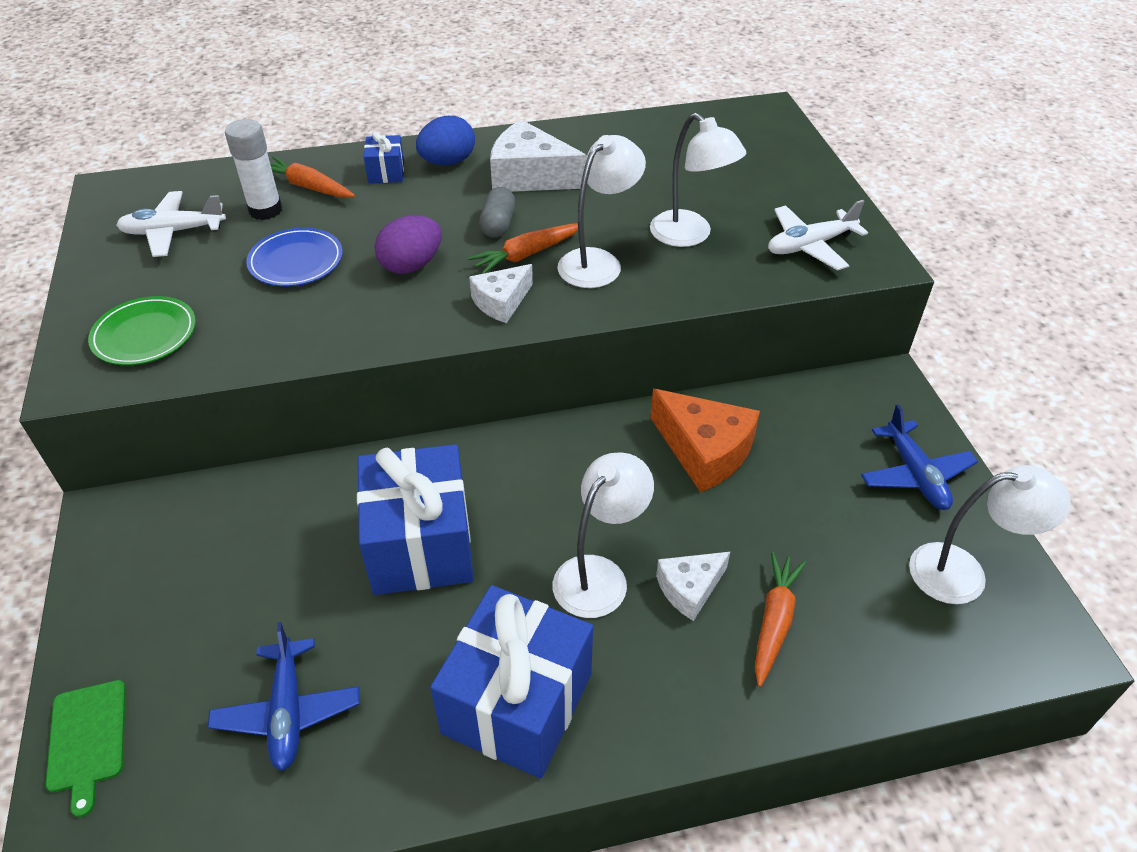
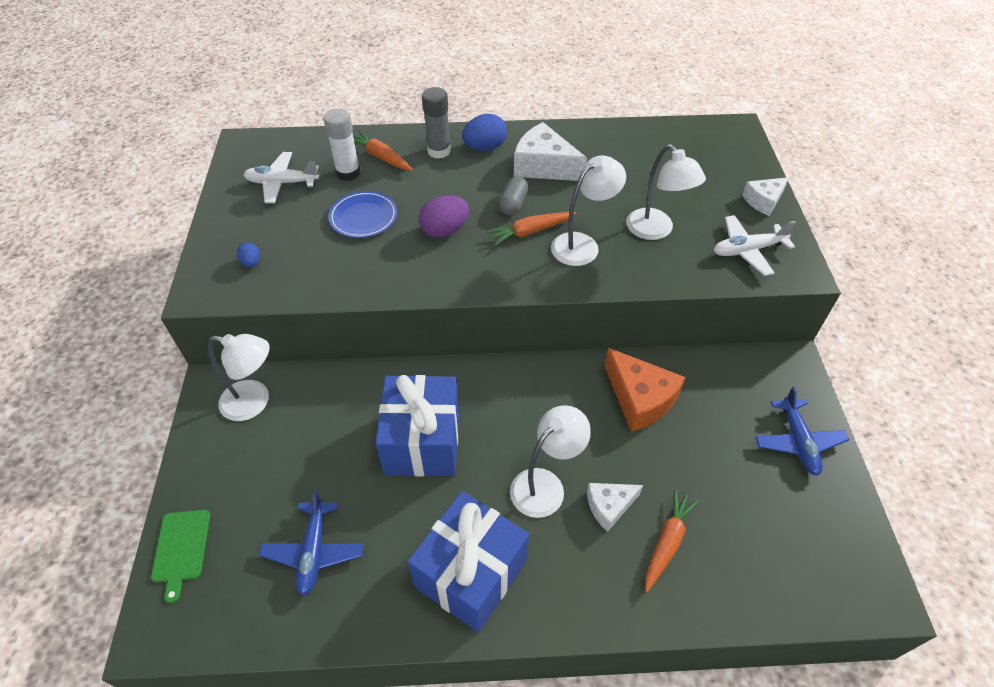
camera: 10 degrees right, 5 degrees up
(145, 335) = (251, 263): green plate -> blue egg
(386, 172) = (439, 151): blue gift -> grey glue stick
(501, 302) = (505, 269): white cheese -> white cheese (763, 201)
(963, 573) = (819, 527): white lamp -> white lamp (255, 402)

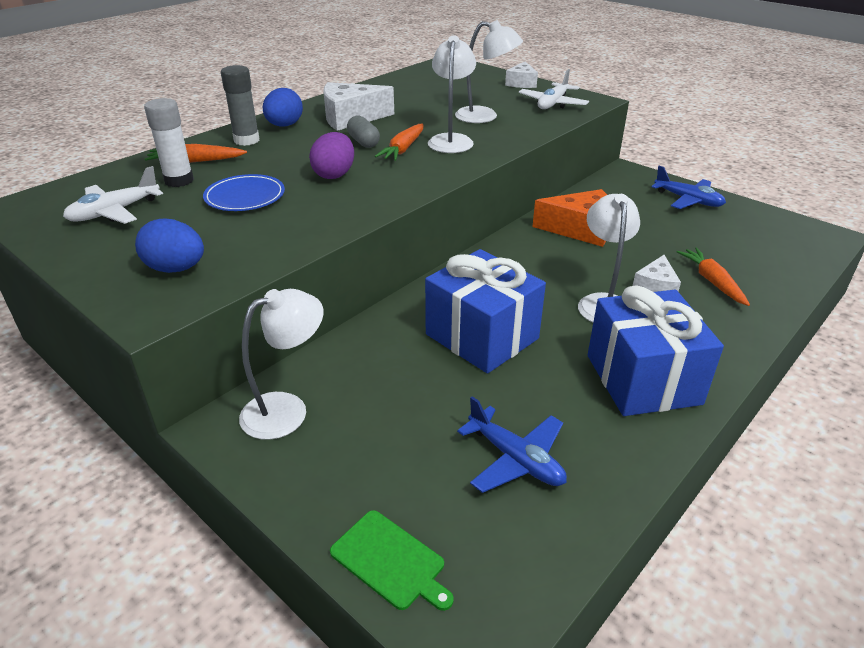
camera: 45 degrees left, 15 degrees down
(251, 263) = (176, 269): blue egg -> blue egg, size x1.82

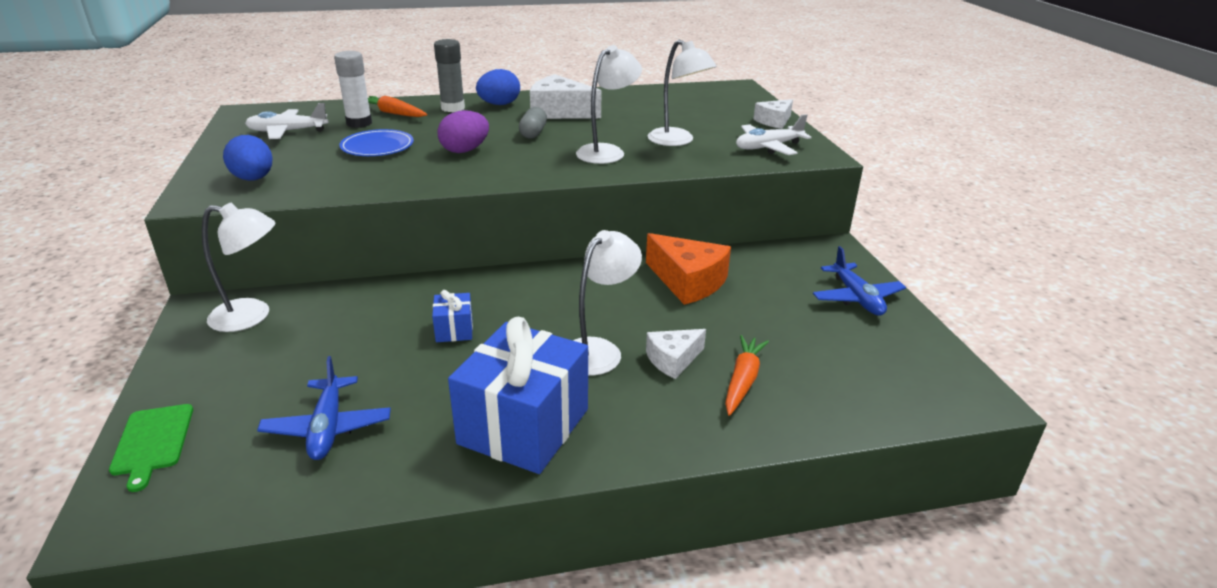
camera: 35 degrees right, 5 degrees down
(403, 149) = (553, 147): orange carrot -> none
(482, 336) = (454, 330): blue gift -> blue gift, size x0.45

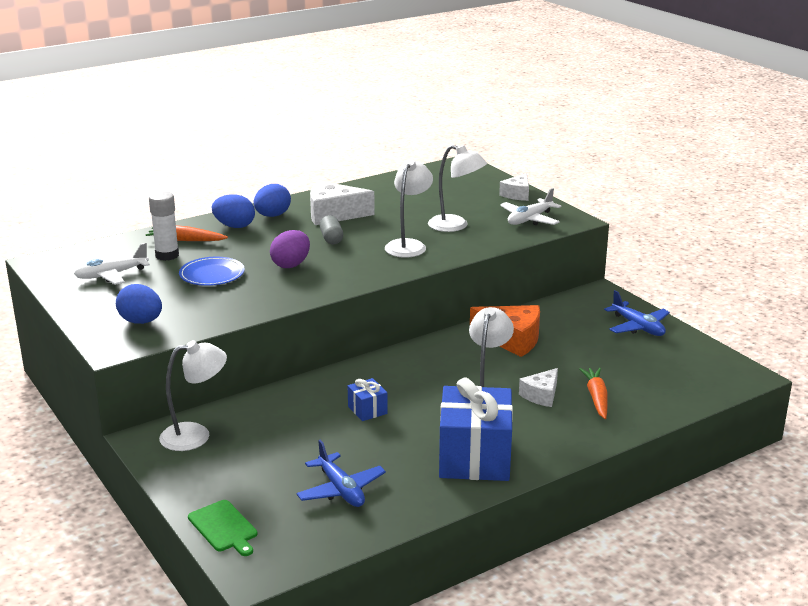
camera: 20 degrees left, 5 degrees down
(453, 108) = (234, 226): grey glue stick -> blue egg

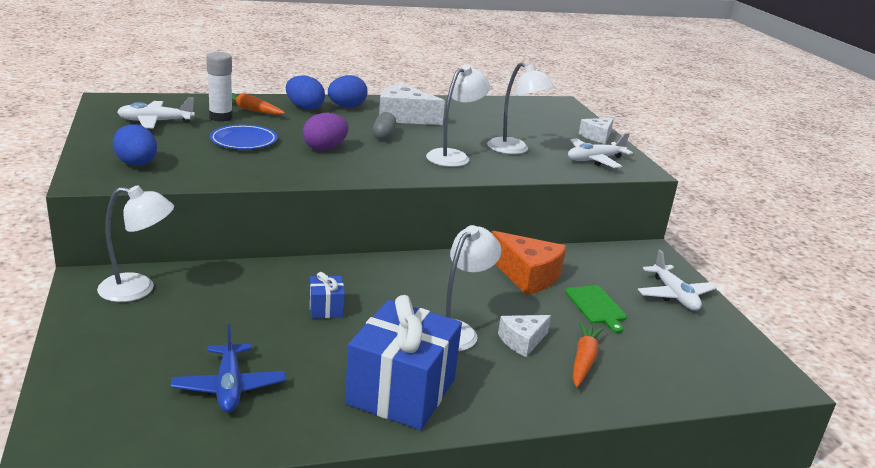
camera: 15 degrees right, 0 degrees up
(223, 527) = (73, 394): green cutting board -> green cutting board (596, 306)
(638, 327) = (674, 295): blue plane -> white plane

